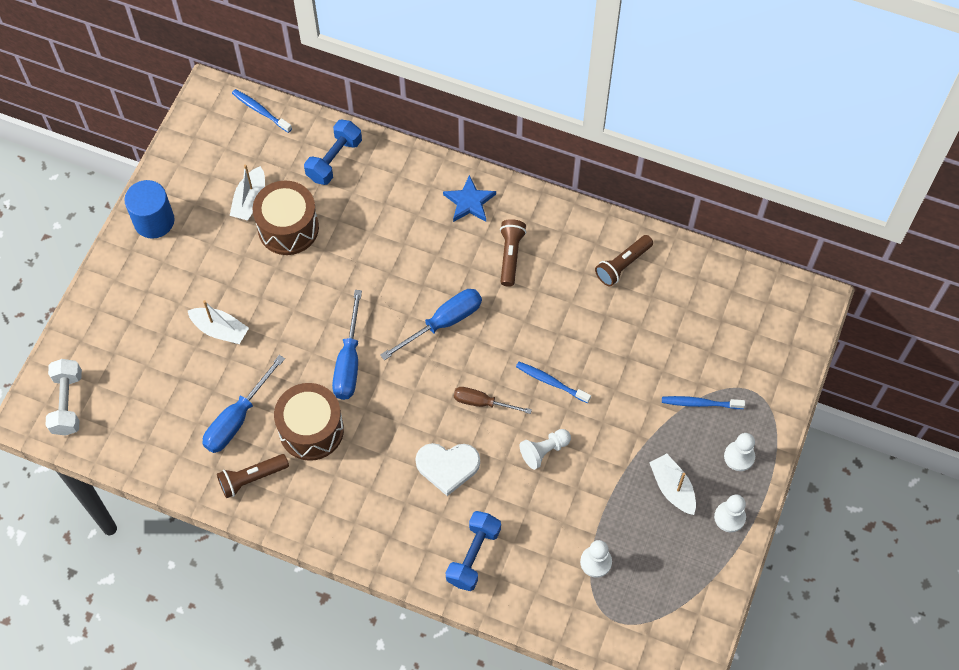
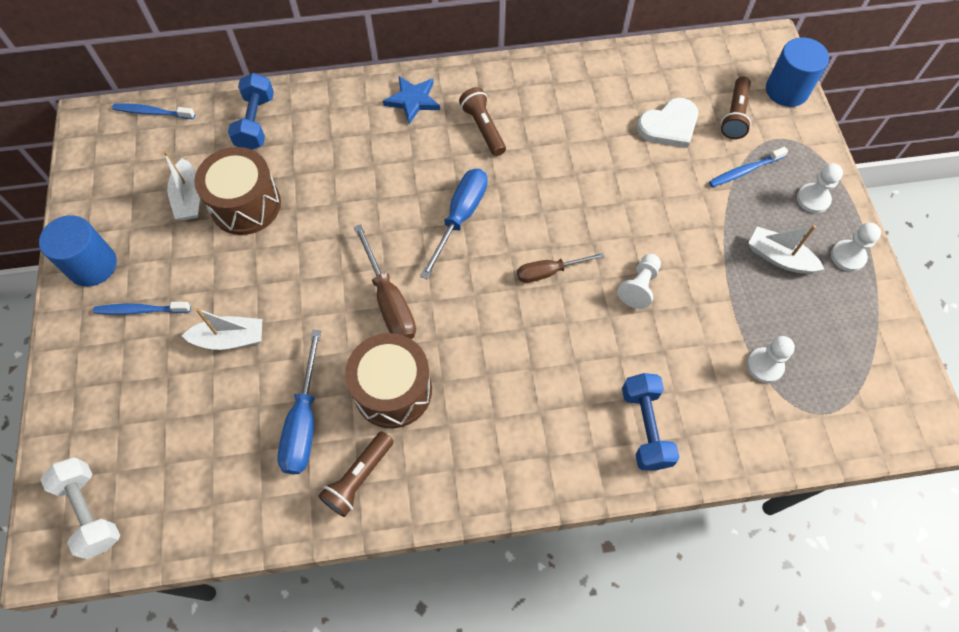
camera: 30 degrees left, 0 degrees up
(349, 361) = (389, 301): blue screwdriver -> brown screwdriver
(447, 466) = (557, 351): white heart -> white heart (669, 125)
(551, 382) = (600, 220): blue toothbrush -> blue toothbrush (141, 310)
(622, 265) = (590, 89): brown flashlight -> brown flashlight (734, 115)
(793, 352) = (786, 90): none -> blue cylinder

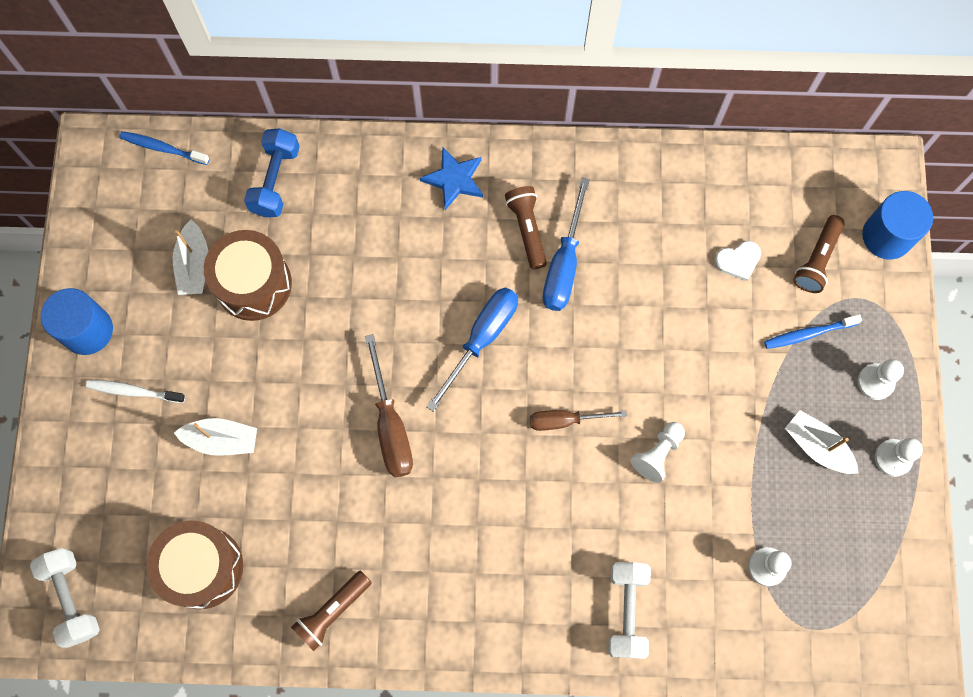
camera: 10 degrees right, 10 degrees up
(141, 310) = (134, 391): blue toothbrush -> white toothbrush
(304, 421) = (286, 543): blue screwdriver -> blue screwdriver (564, 264)
(393, 390) = (379, 525): brown drum -> brown drum (202, 567)
(645, 427) = (627, 611): blue dumbbell -> white dumbbell
(669, 125) = (738, 261): white heart -> white heart, size x0.63

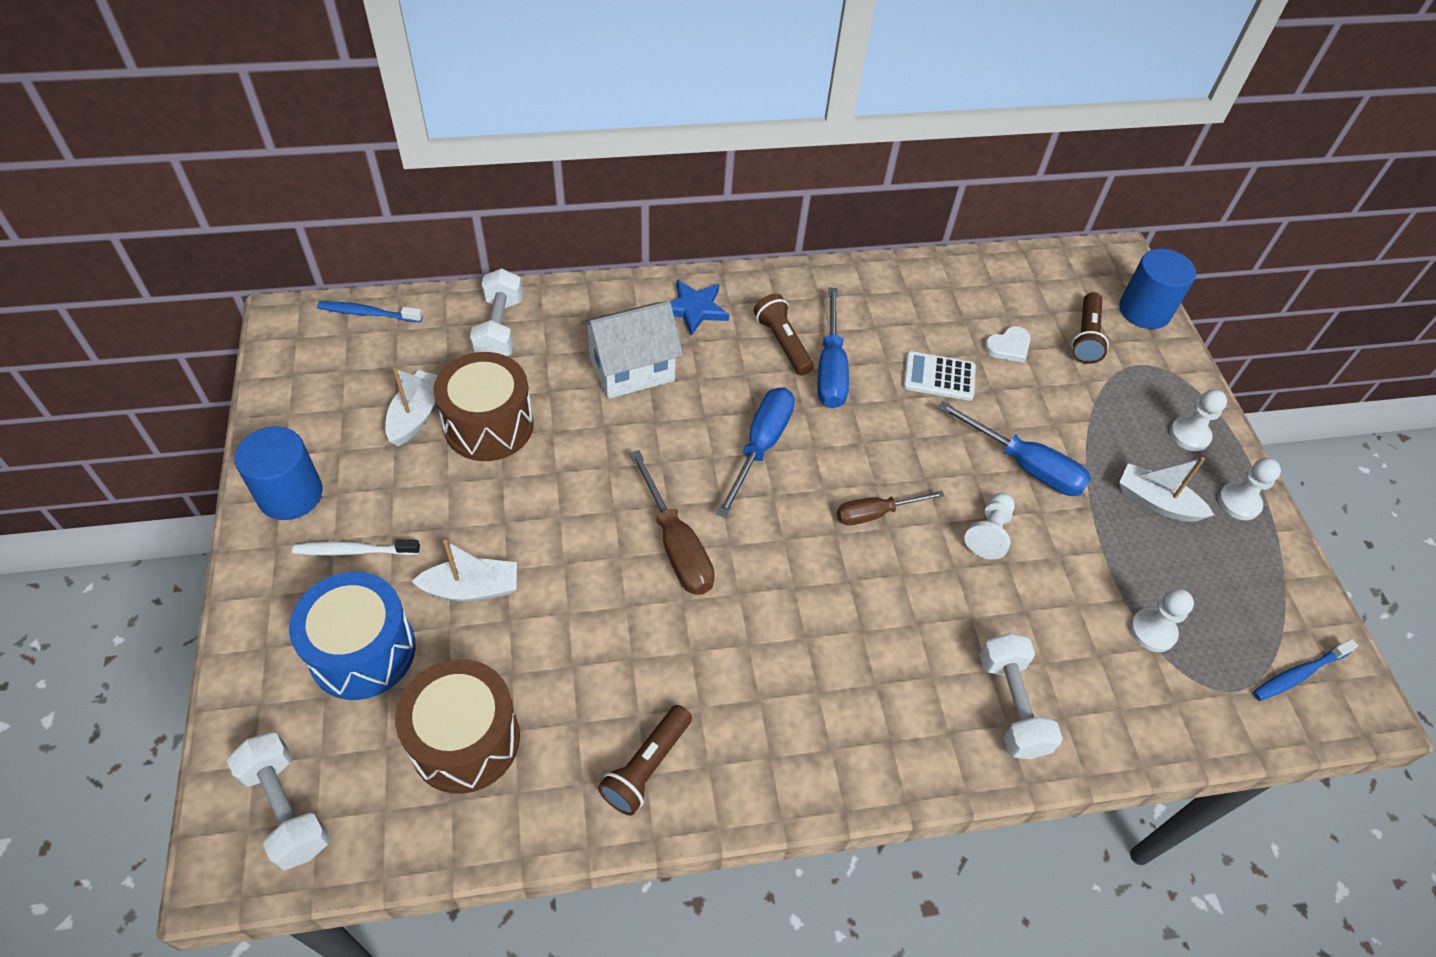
camera: 15 degrees left, 20 degrees down
(134, 482) = (362, 651): none -> blue drum
(194, 265) = (416, 415): white boat -> white boat turned 150 degrees counterclockwise
(275, 180) = (499, 329): blue dumbbell -> white dumbbell
(385, 241) = (632, 369): none -> white house
(661, 286) = (939, 377): none -> white calculator
(711, 392) = (1025, 465): none -> blue screwdriver
(808, 334) = (1104, 400): blue toothbrush -> blue toothbrush (1299, 674)

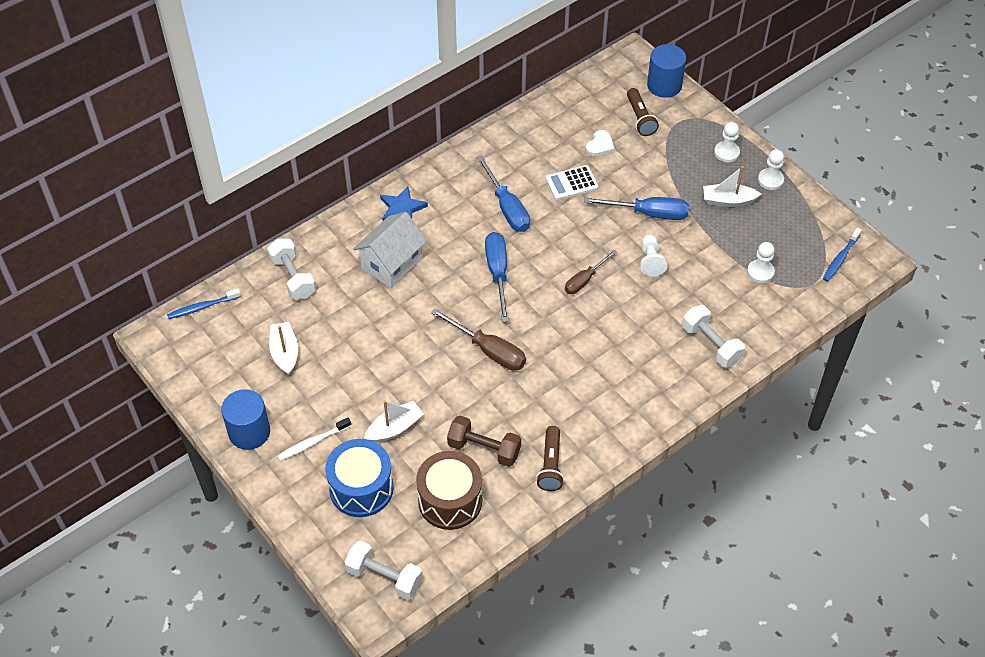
camera: 25 degrees left, 0 degrees up
(489, 425) = (333, 337): brown drum -> none
(569, 686) = (484, 449): none -> brown dumbbell
(783, 343) = (469, 205): brown flashlight -> none

